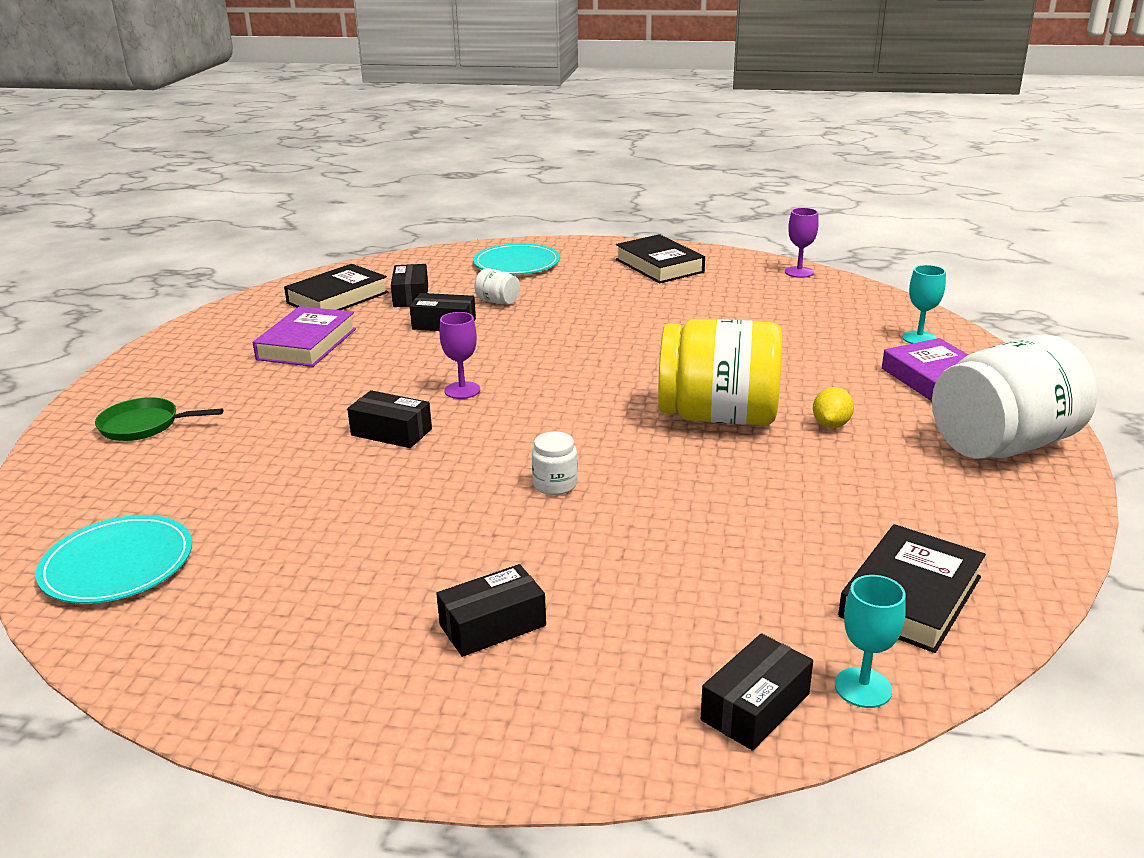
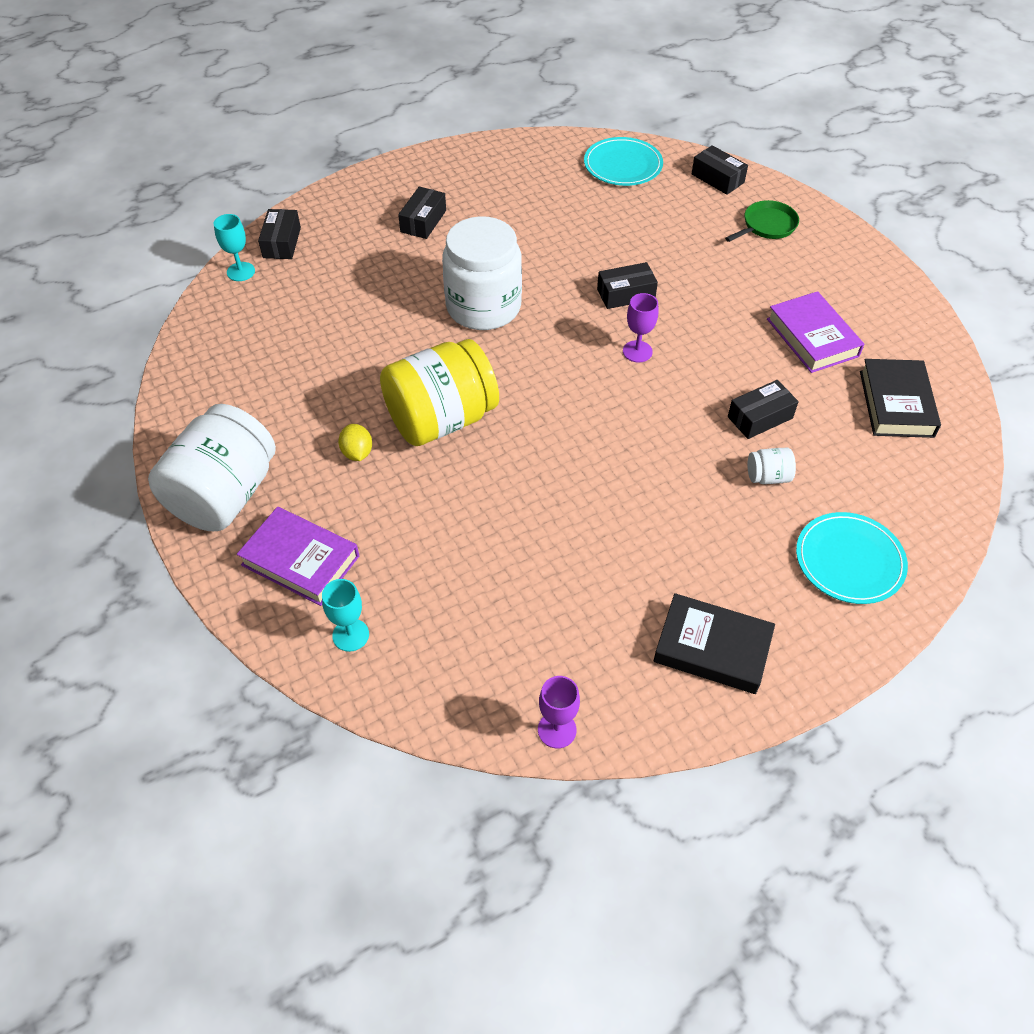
camera: 140 degrees right, 25 degrees up
(411, 296) = (847, 441): black box -> black box (717, 178)
(555, 484) = (483, 307): white jar -> white jar, size x2.49
(911, 596) = (239, 330): black book -> none

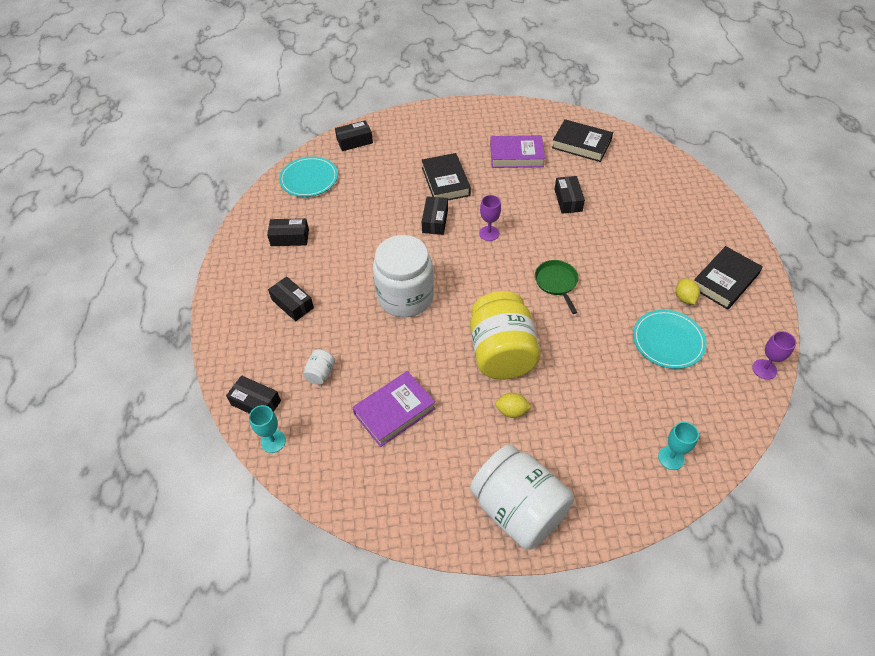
camera: 65 degrees left, 0 degrees up
(300, 560) = (598, 472): purple book -> purple book (394, 411)
(518, 184) = (290, 238): none -> black box
(645, 600) = (684, 298): none -> yellow lemon
(705, 282) = (445, 181): none -> black book
(767, 225) = (412, 137): green pan -> green pan (556, 283)
(768, 477) = (613, 214): white jar -> white jar (321, 373)
(849, 560) = (682, 205): turquoise plate -> turquoise plate (668, 341)

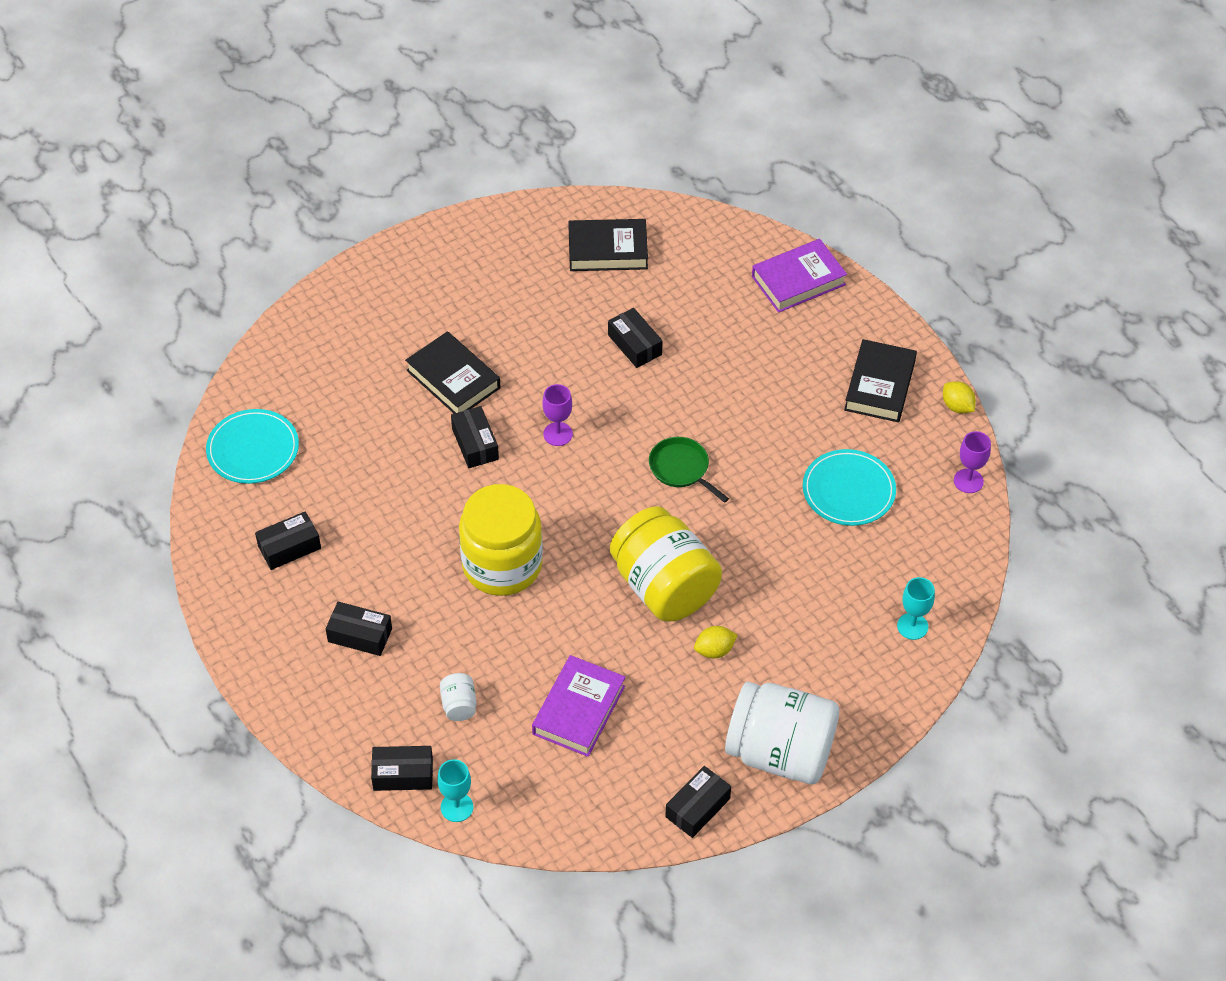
camera: 30 degrees left, 0 degrees up
(354, 141) = (279, 364): black box -> black box (697, 808)
(405, 297) = (502, 565): white jar -> yellow jar
(516, 155) = (528, 301): purple book -> purple book (798, 280)
(684, 298) = (843, 427): yellow lemon -> yellow lemon (957, 406)

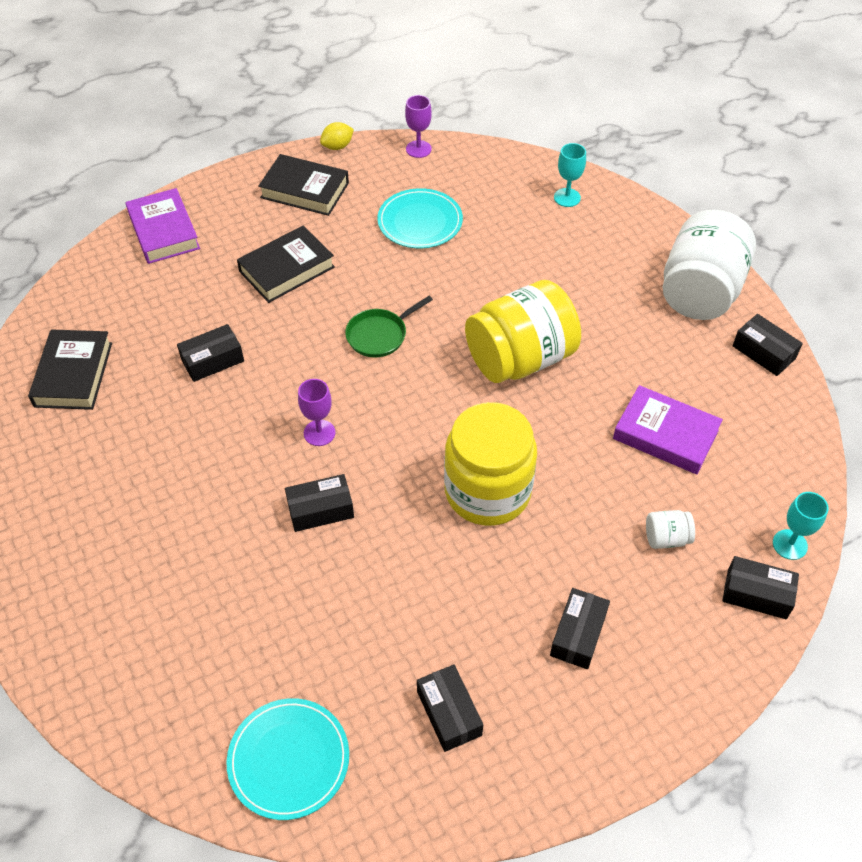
camera: 85 degrees left, 0 degrees up
(403, 774) = (756, 594): black box -> black box turned 75 degrees counterclockwise
(453, 379) = (222, 528): black book -> black book (287, 269)
(714, 650) = (593, 327): yellow lemon -> none

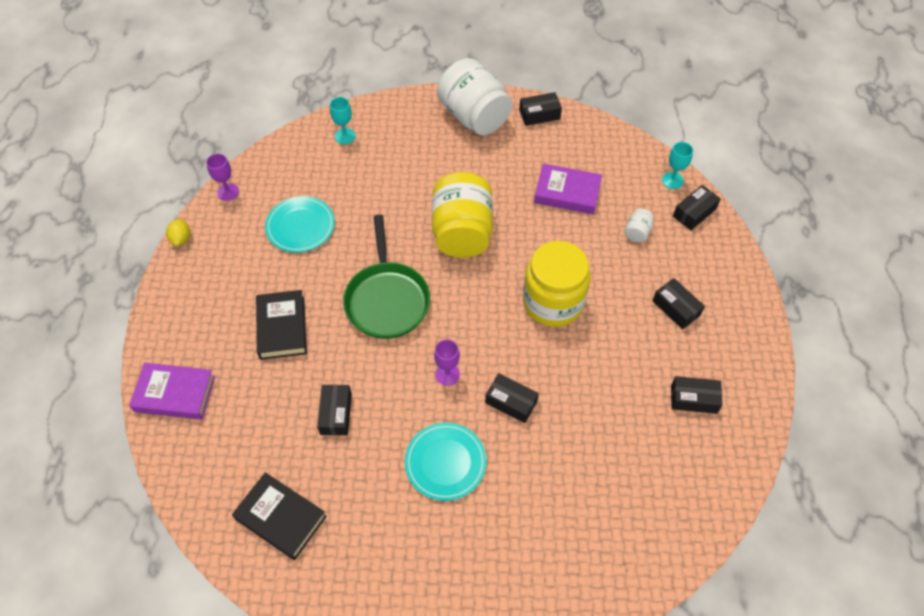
camera: 60 degrees left, 5 degrees up
(289, 759) = (683, 501): turquoise plate -> turquoise plate (445, 462)
(304, 190) = (210, 280): black book -> none
(320, 510) = (511, 402): black box -> black box turned 75 degrees counterclockwise
(379, 335) = (387, 299): green pan -> green pan, size x1.82
(665, 434) = (567, 192): purple book -> purple book turned 45 degrees clockwise

